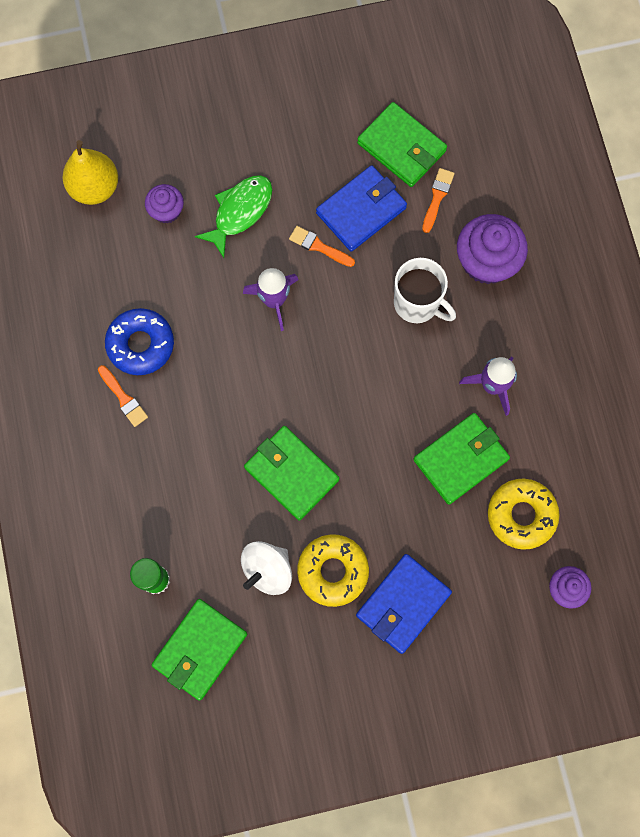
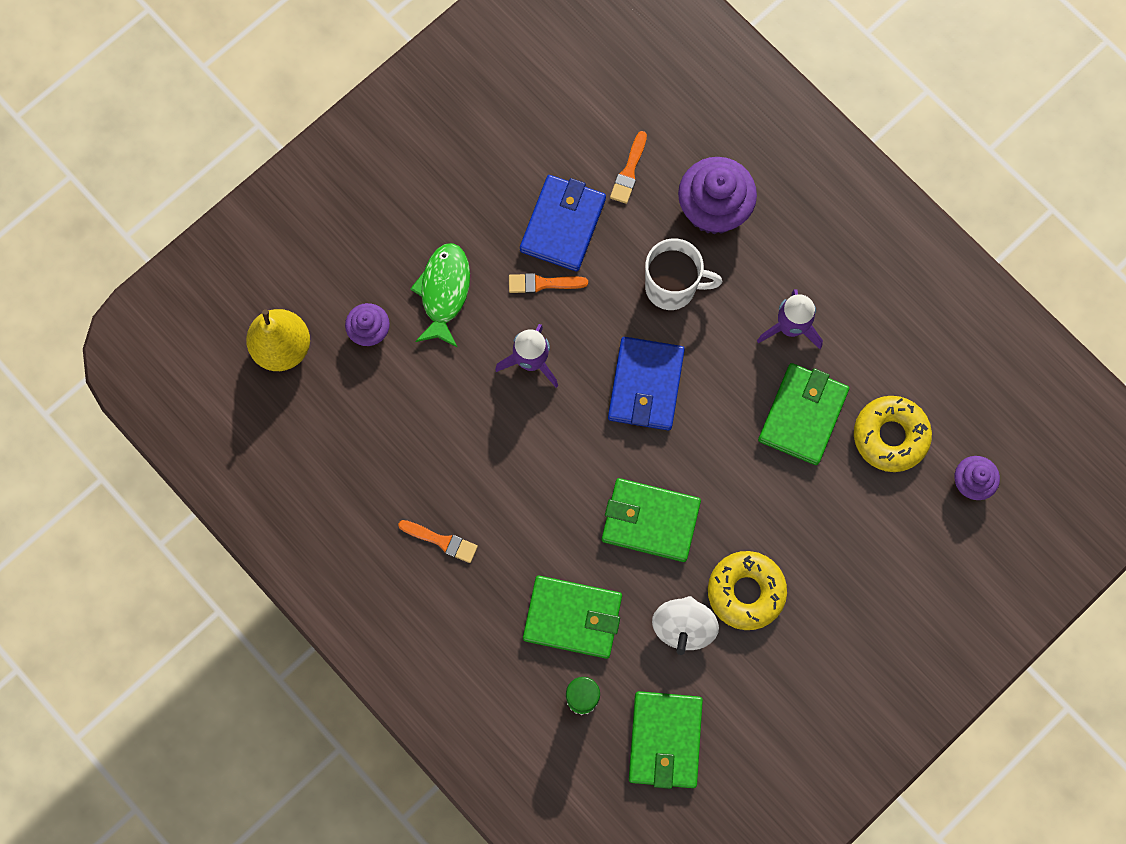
camera: 30 degrees left, 0 degrees up
(141, 344) = (426, 478): blue donut -> none
(401, 147) = (564, 140): green wallet -> green wallet (572, 617)
(403, 604) = (830, 584): blue wallet -> blue wallet (645, 385)
(437, 197) = (629, 171): orange brush -> orange brush turned 150 degrees counterclockwise

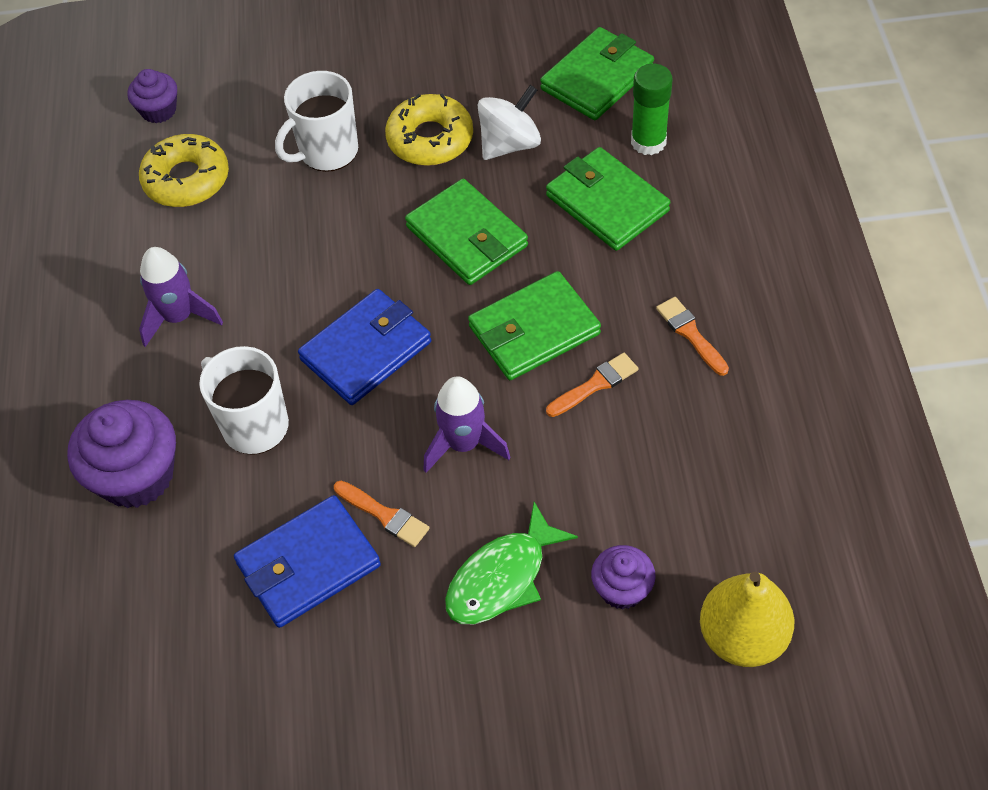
camera: 140 degrees left, 20 degrees down
(629, 171) = (184, 575): orange brush -> orange brush (595, 384)
(802, 415) = (245, 239): green wallet -> green wallet (534, 330)
(811, 528) = (327, 152): none -> white mug

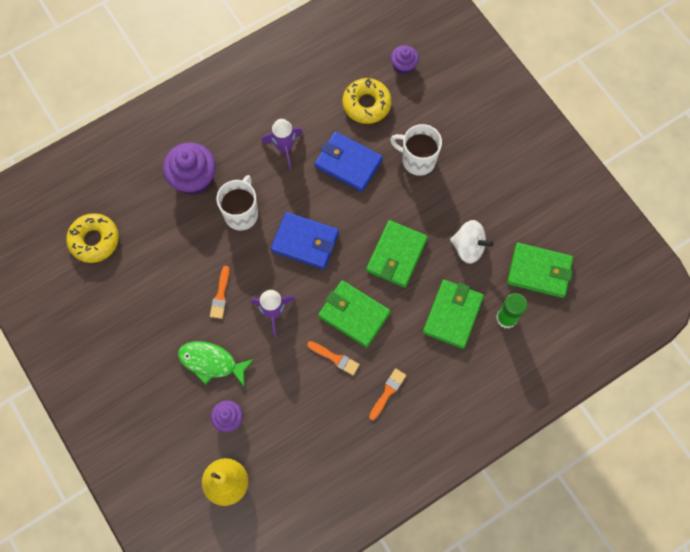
camera: 60 degrees right, 15 degrees up
(308, 564) = (182, 275): blue wallet -> blue wallet (348, 163)
(430, 139) = (451, 206): yellow donut -> yellow donut (94, 240)

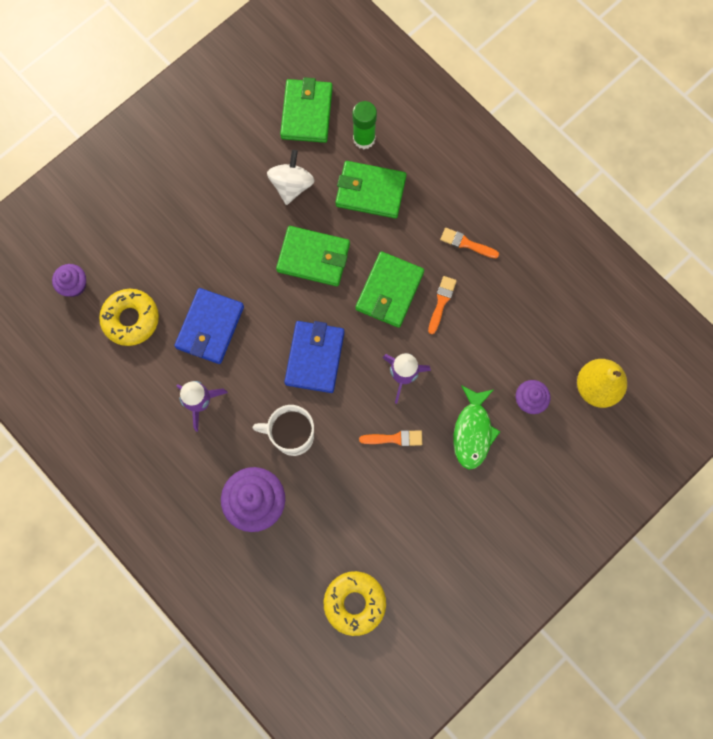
camera: 100 degrees left, 5 degrees up
(417, 160) = (195, 252): white mug -> none

